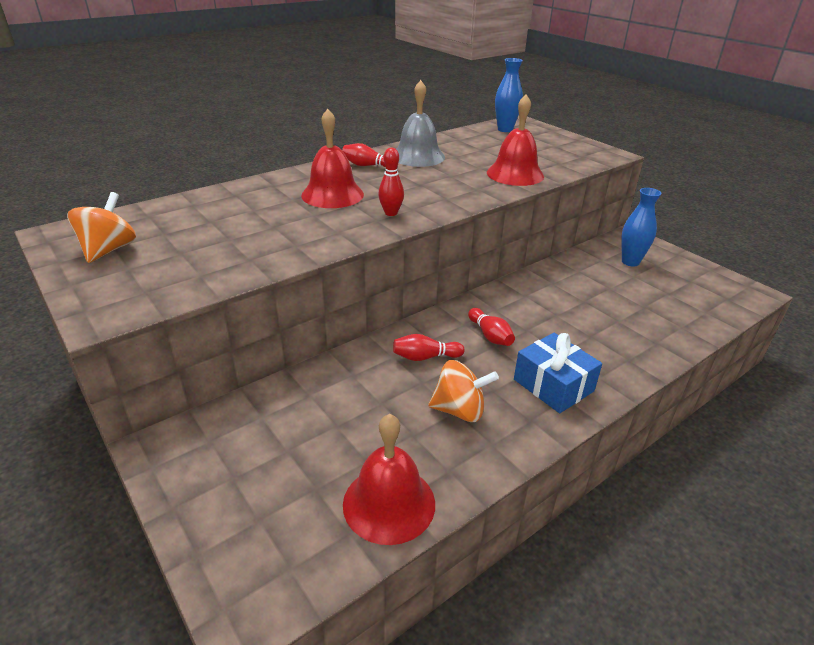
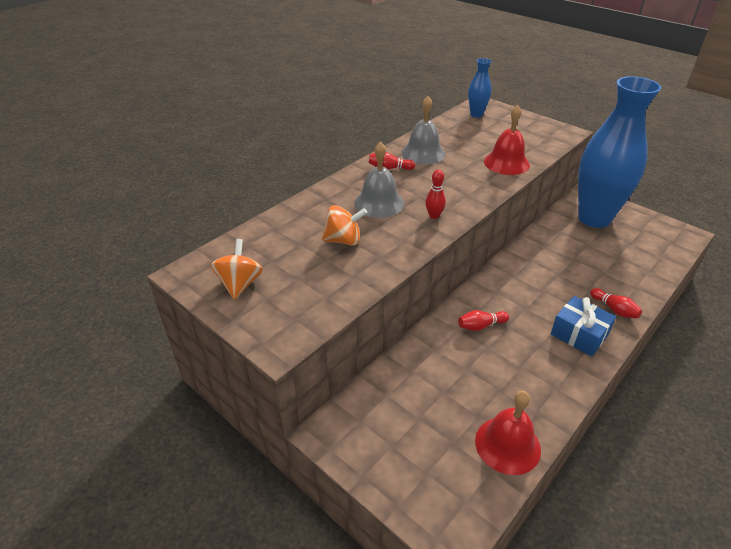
camera: 10 degrees left, 5 degrees up
(332, 194) = (379, 203): red bell -> grey bell
(459, 410) = (523, 365): orange spinning top -> orange spinning top (344, 240)
(490, 335) = (519, 300): red bowling pin -> red bowling pin (614, 309)
(630, 262) = (594, 218): blue vase -> blue vase, size x2.37

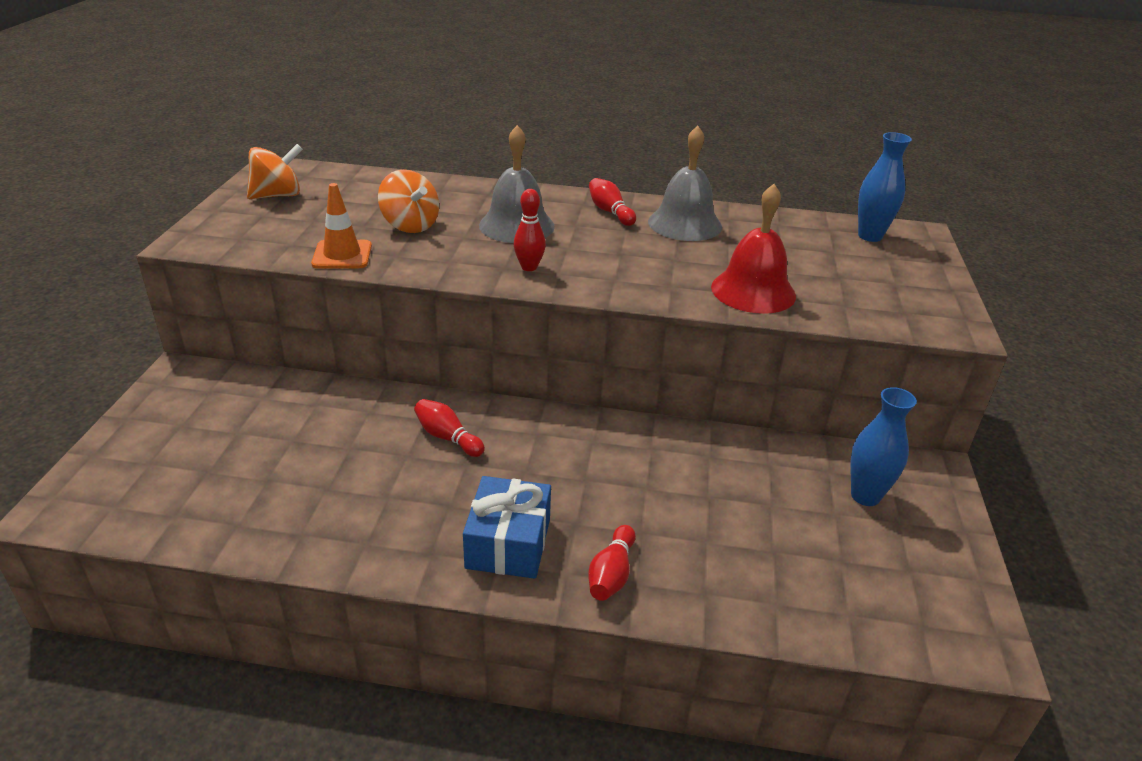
camera: 55 degrees right, 5 degrees down
(362, 279) = (342, 255): none -> orange traffic cone
(507, 445) = (226, 519): red bell -> none
(594, 218) = (865, 496): blue vase -> blue vase, size x0.42

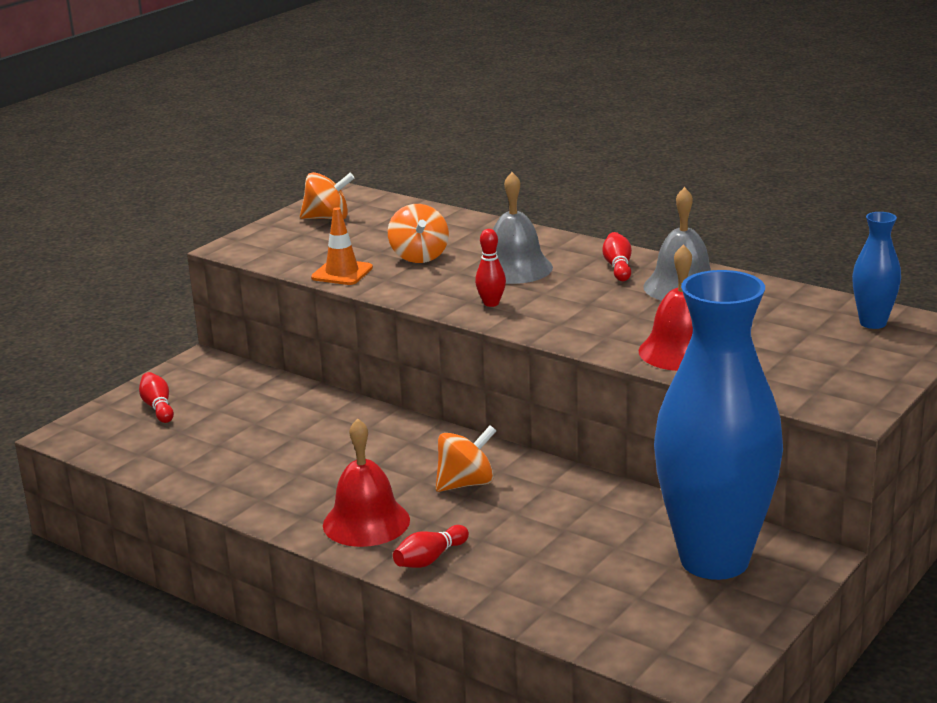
camera: 30 degrees right, 10 degrees down
(447, 437) = (376, 444): red bowling pin -> red bowling pin (158, 407)
(508, 543) = (366, 522): blue gift -> red bell
(574, 465) = (466, 484): none -> orange spinning top
(865, 496) = (714, 560): blue vase -> blue vase, size x2.37

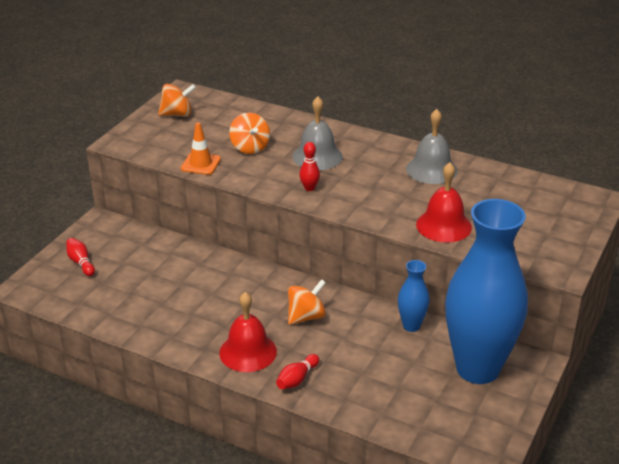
camera: 10 degrees left, 10 degrees up
(618, 267) = (385, 153): red bowling pin -> none
(873, 323) = (559, 197): blue vase -> blue vase (411, 326)

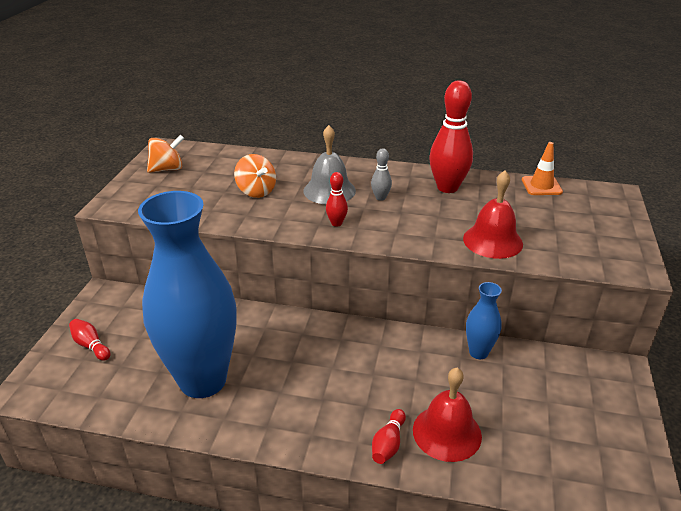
camera: 15 degrees left, 0 degrees up
(201, 164) = (210, 215): orange traffic cone -> orange traffic cone (541, 186)
(248, 352) = (319, 420): red bell -> red bell (447, 432)
(306, 316) = (366, 363): orange spinning top -> none
(362, 170) = (380, 198): none -> grey bowling pin
(431, 169) = (447, 188): grey bell -> red bowling pin
(477, 368) = (570, 388): blue vase -> blue vase (203, 380)

